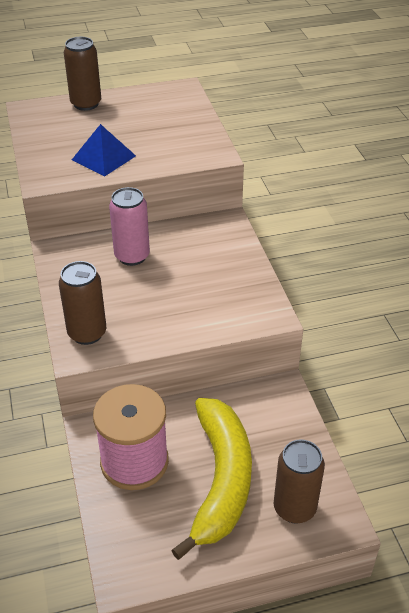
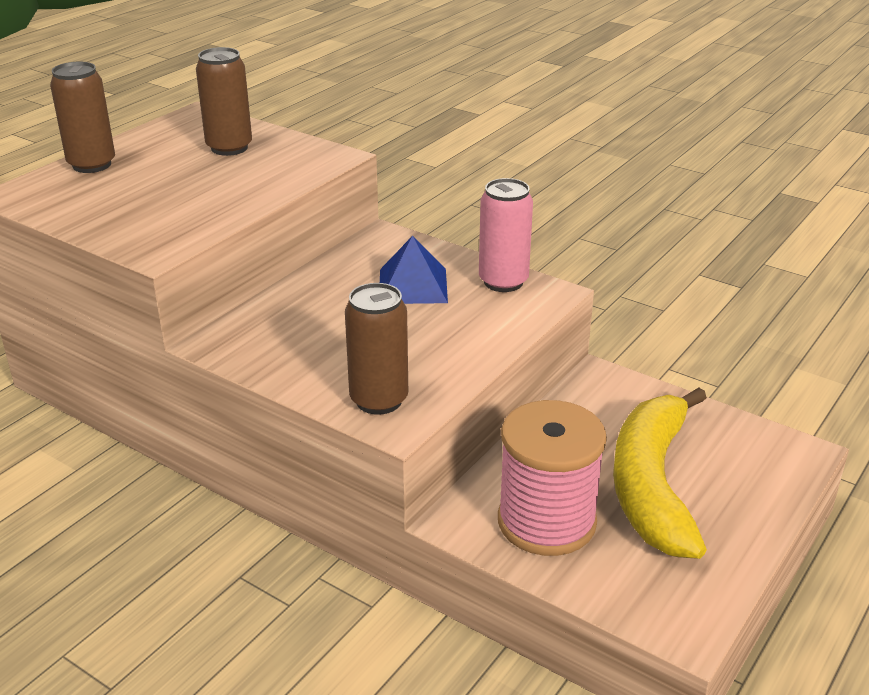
camera: 40 degrees left, 10 degrees down
(103, 157) = (201, 203): blue pyramid -> blue pyramid (413, 285)
(132, 256) = (322, 309): pink can -> pink can (503, 282)
(221, 480) = (652, 484): yellow banana -> yellow banana turned 135 degrees counterclockwise
(294, 508) = (748, 466): brown can -> brown can (229, 148)

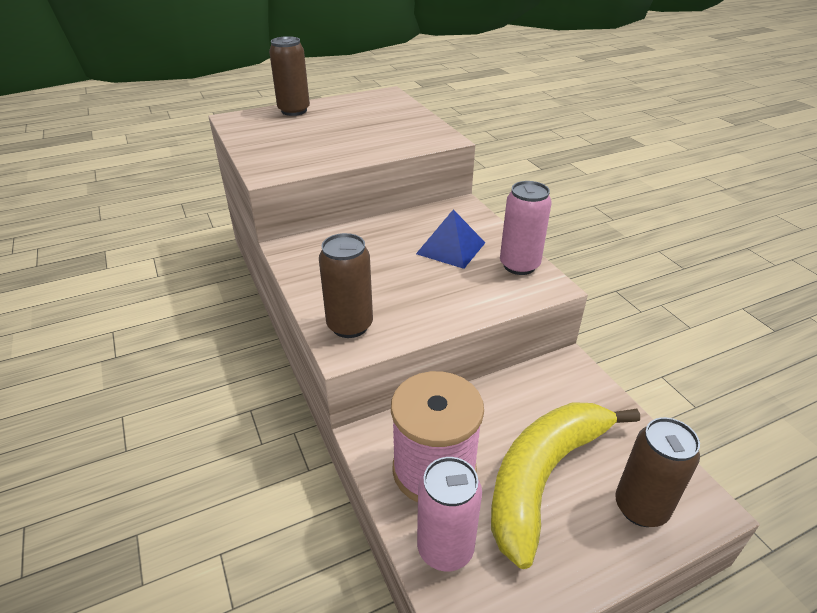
camera: 30 degrees right, 5 degrees up
(229, 148) = (383, 118): brown can -> brown can (640, 507)
(613, 581) = (445, 548): none -> pink can

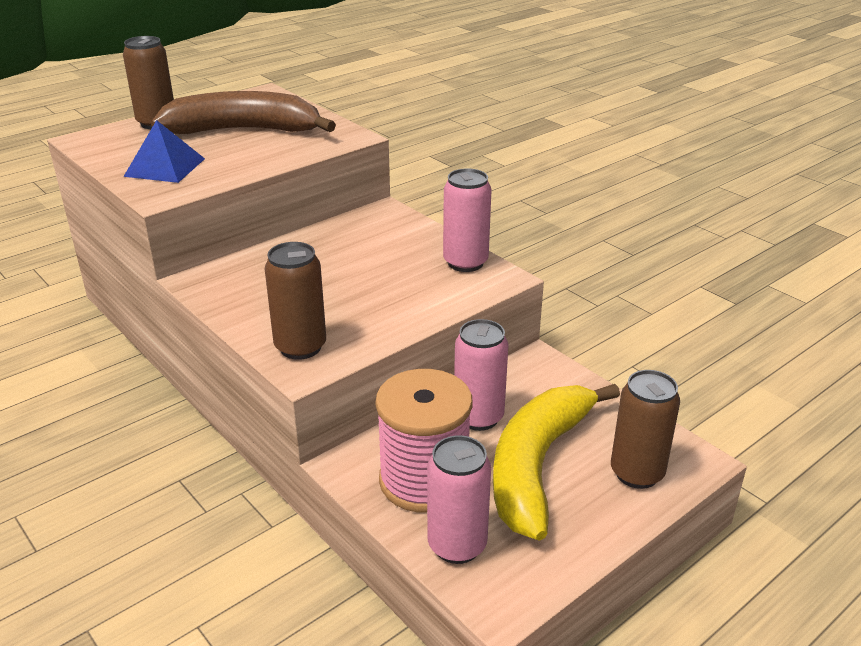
camera: 15 degrees left, 5 degrees down
(359, 124) = (245, 130): none -> brown banana
(451, 248) = (385, 255): blue pyramid -> blue pyramid (164, 167)
(500, 413) = (478, 417): none -> pink can

